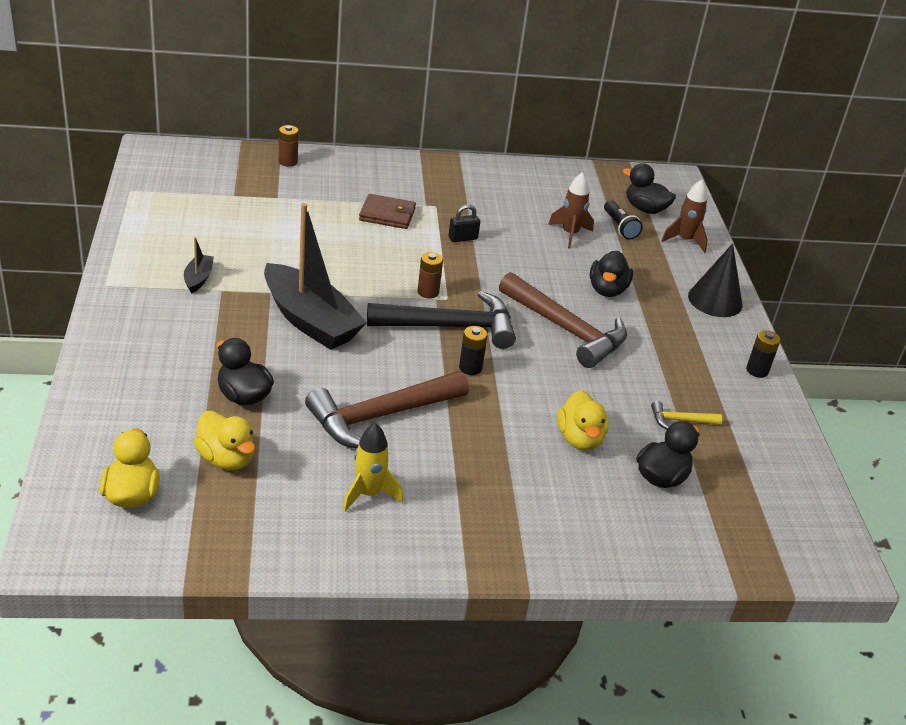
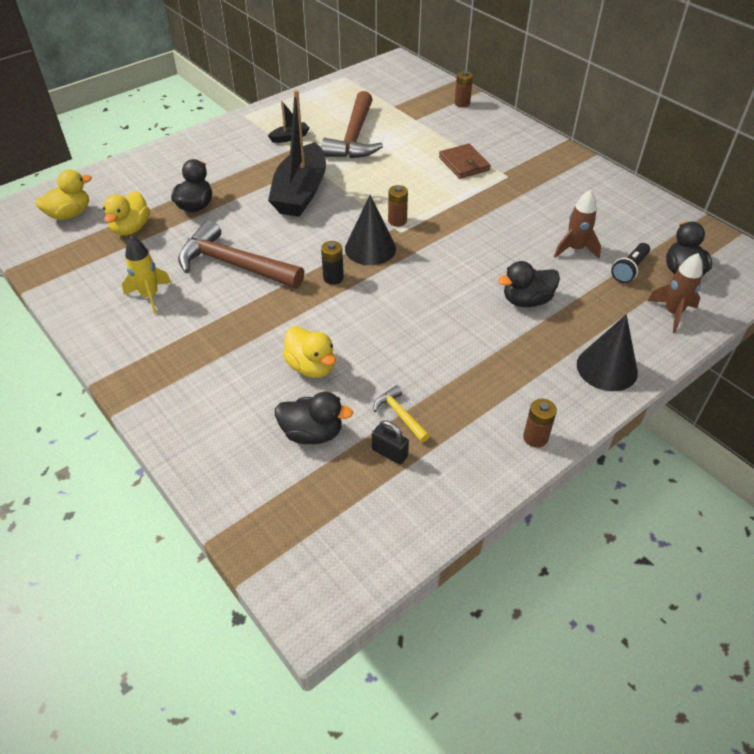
camera: 60 degrees right, 10 degrees up
(451, 327) = (370, 248): black hammer -> black cone
(463, 238) = (486, 205): black padlock -> black padlock (389, 453)
(566, 330) = (441, 302): brown hammer -> brown hammer (354, 137)
(579, 439) = (311, 367): yellow duck -> yellow duck turned 90 degrees counterclockwise
(757, 370) = (535, 437): black battery -> brown battery

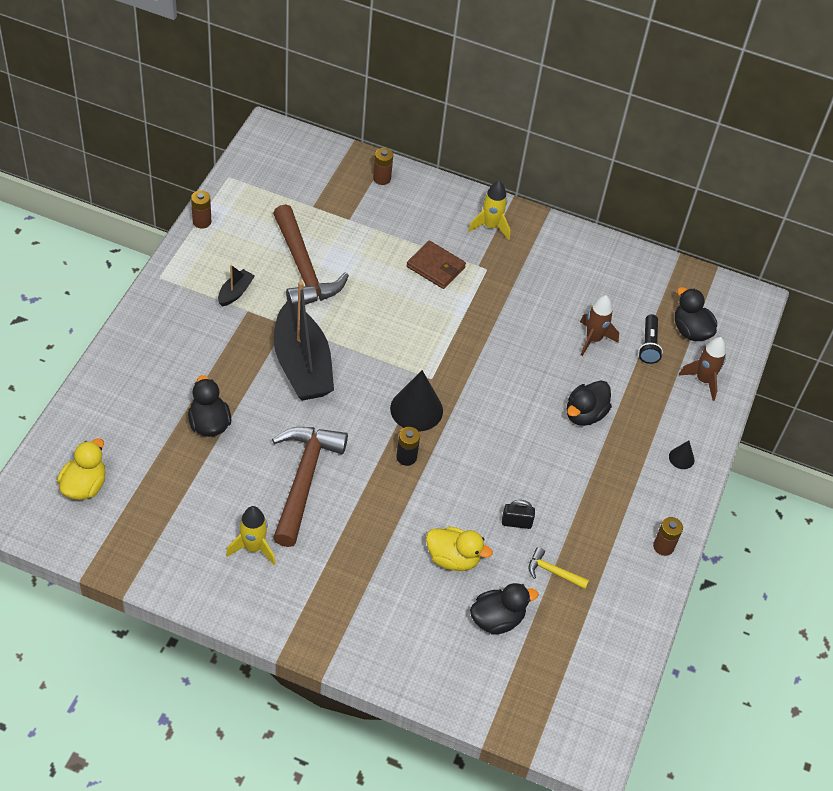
camera: 35 degrees left, 5 degrees up
(131, 228) = (166, 478): yellow duck -> none
(234, 264) = (304, 479): brown hammer -> brown hammer turned 105 degrees clockwise
(389, 453) = (567, 609): black padlock -> black padlock (516, 522)
(397, 221) = (419, 366): brown battery -> brown battery (202, 221)
(532, 152) = (490, 226): none -> yellow rocket
(607, 368) = (681, 458): black cone -> black cone, size x0.49

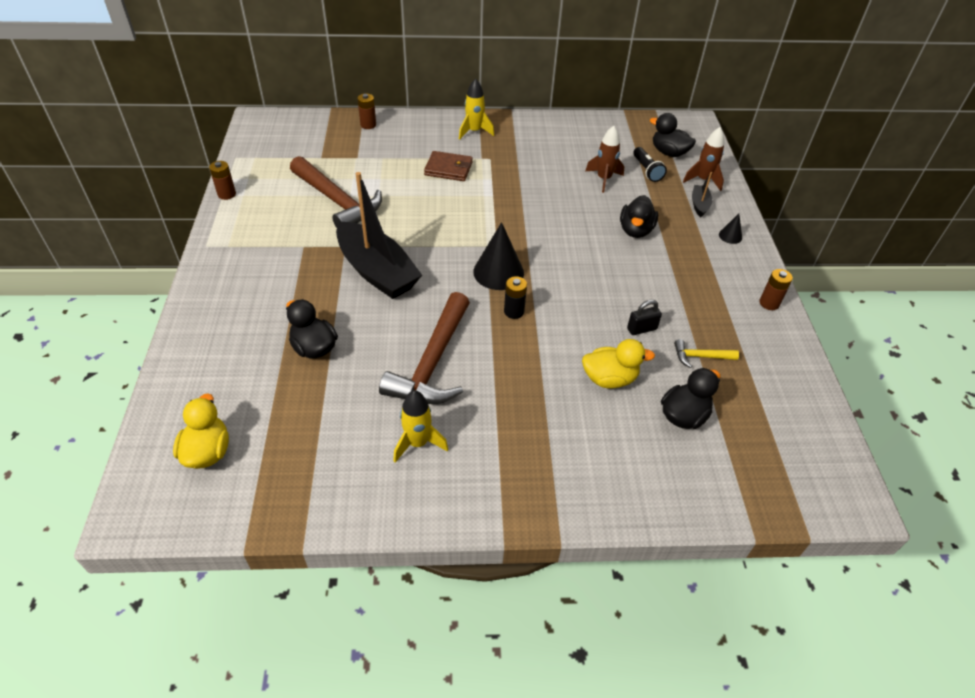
camera: 20 degrees left, 5 degrees down
(235, 292) = (285, 236): black boat -> black boat (699, 205)
(304, 479) = (432, 363): brown hammer -> brown hammer turned 150 degrees counterclockwise

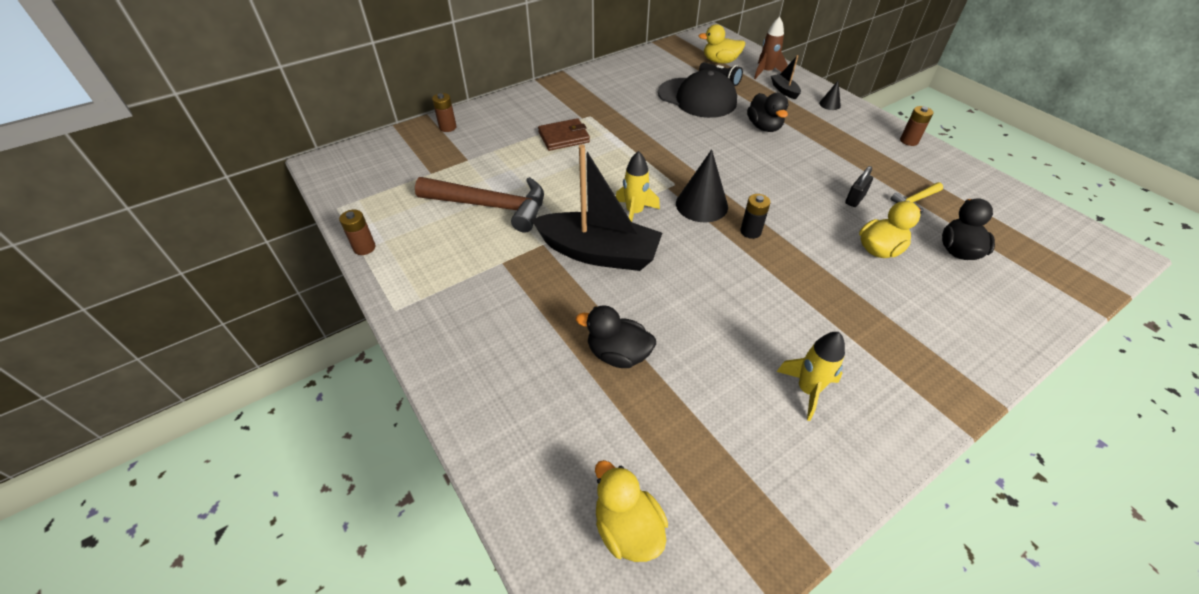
camera: 30 degrees left, 0 degrees up
(432, 363) = (737, 310): brown hammer -> none
(474, 131) = (552, 99): yellow rocket -> yellow rocket (634, 213)
(604, 179) = (697, 98): brown rocket -> black cap
(669, 152) = (720, 61): black duck -> yellow duck

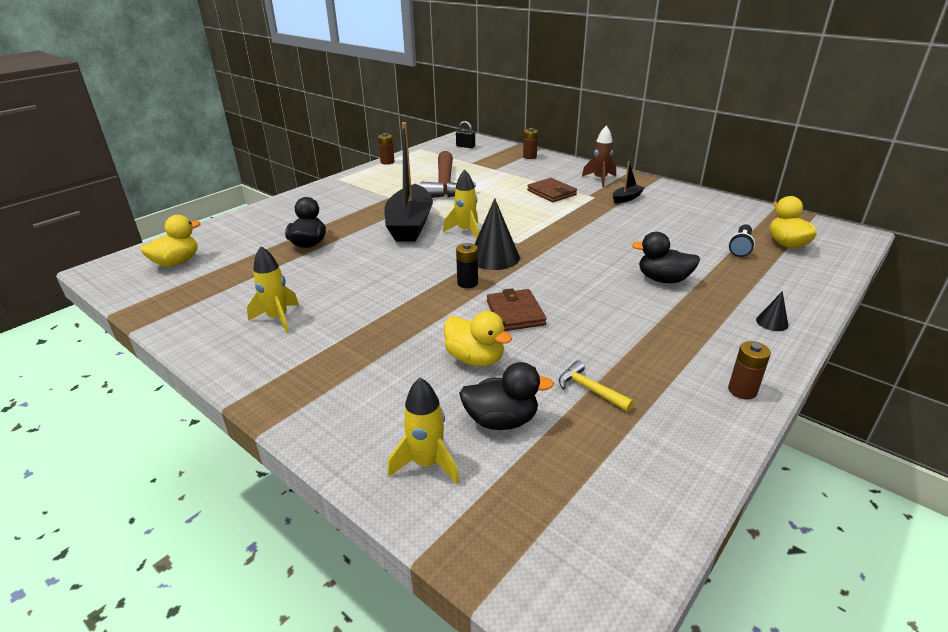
camera: 75 degrees right, 15 degrees down
(697, 98) = (683, 239): black cap -> none
(764, 127) = (663, 279): black duck -> black duck turned 45 degrees clockwise
(766, 72) = (800, 274): brown rocket -> brown rocket (600, 179)
(784, 90) = (767, 288): black boat -> black boat (626, 198)
(809, 213) = (515, 313): none -> brown wallet
(855, 199) = (561, 342): black padlock -> black padlock (465, 146)
(1014, 297) = (427, 463): none -> yellow rocket

